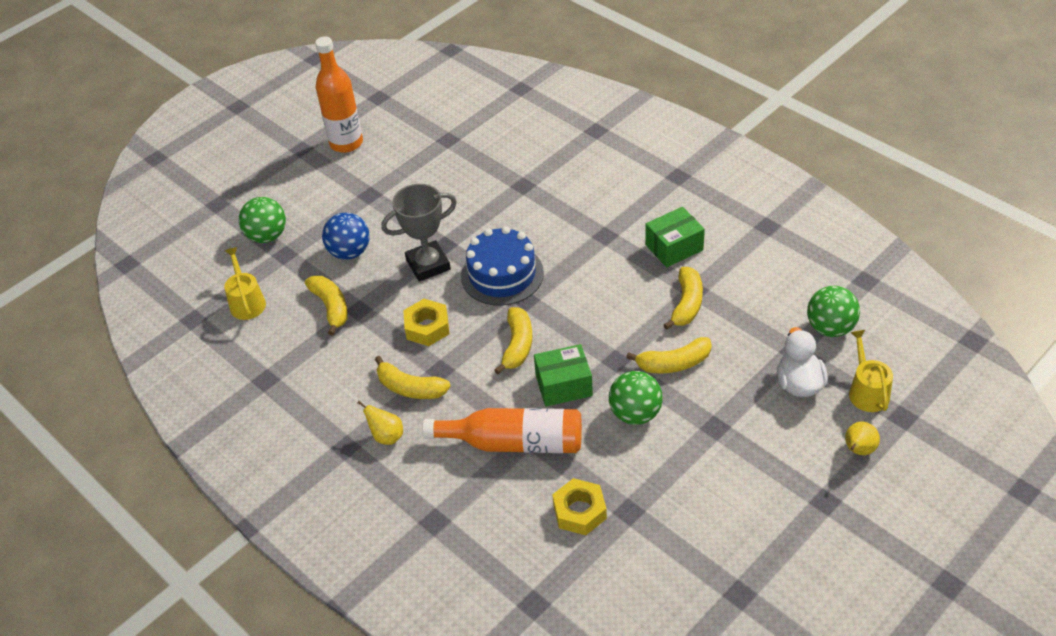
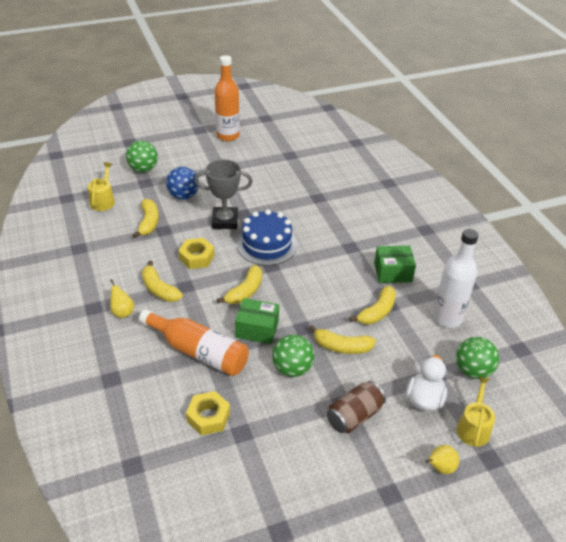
camera: 20 degrees right, 5 degrees down
(737, 436) = (354, 416): none -> brown can
(767, 278) = (447, 318): none -> white bottle

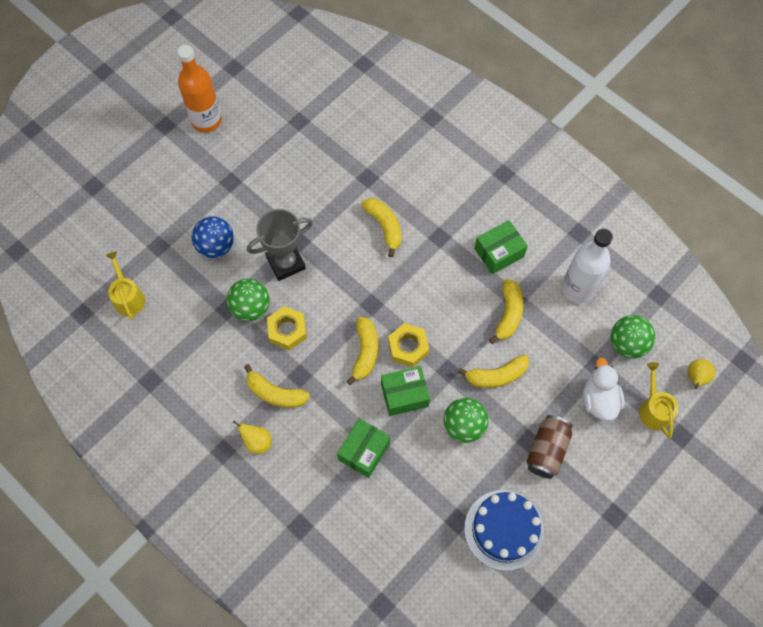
camera: 25 degrees left, 25 degrees up
(143, 169) = (141, 224): green ball -> green ball (250, 307)
(148, 222) = (202, 305): yellow banana -> yellow banana (384, 226)
(198, 351) = (364, 451): orange bottle -> green box
(208, 417) = (418, 520): yellow nut -> yellow nut (408, 347)
(266, 245) = (350, 276): blue cake -> blue cake (504, 529)
(440, 468) = (643, 467): yellow pear -> yellow pear (696, 378)

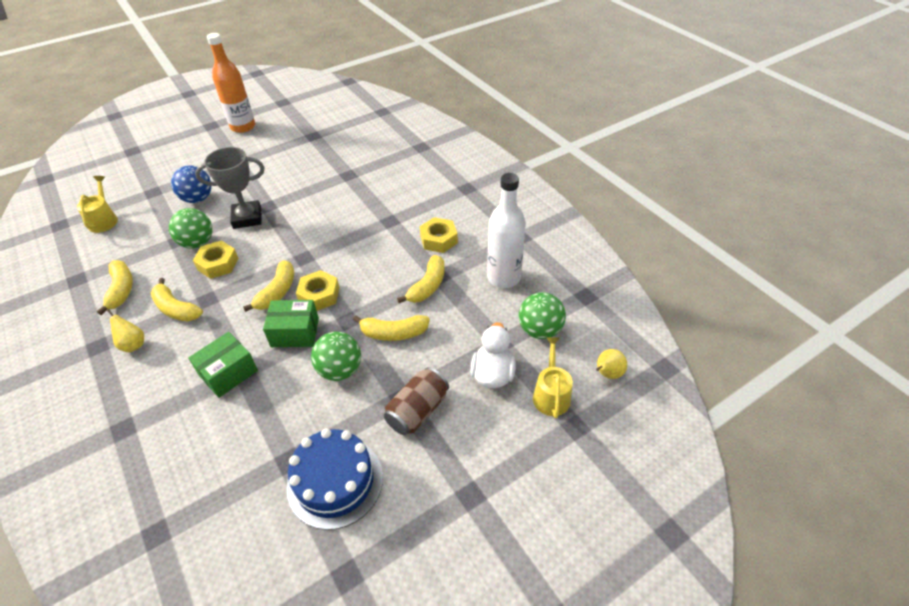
camera: 15 degrees right, 20 degrees down
(384, 226) = (345, 207): yellow banana -> yellow banana (121, 290)
(499, 252) = (438, 239): green box -> yellow nut

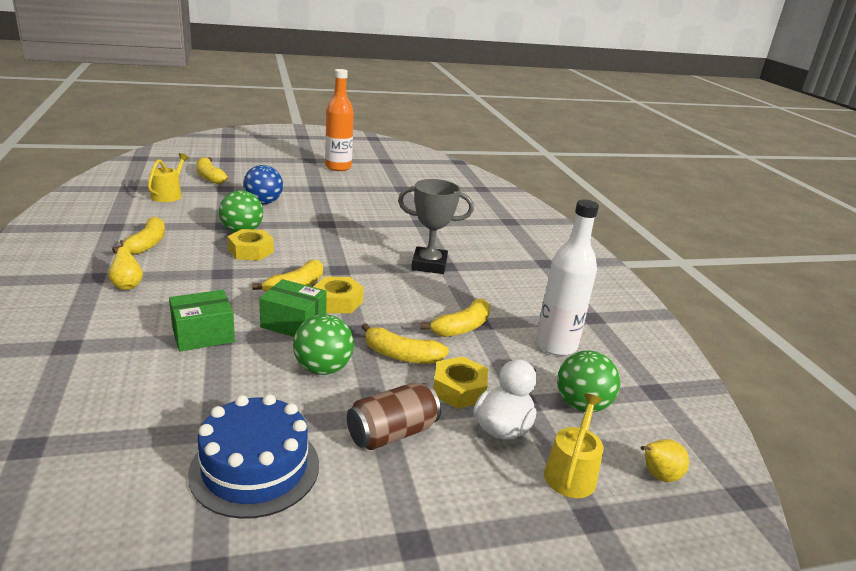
camera: 15 degrees right, 20 degrees down
(176, 309) = (187, 271): yellow banana -> yellow banana (209, 177)
(247, 218) = (301, 227): grey trophy -> grey trophy (429, 265)
(438, 239) = (493, 294): yellow nut -> yellow nut (459, 389)

